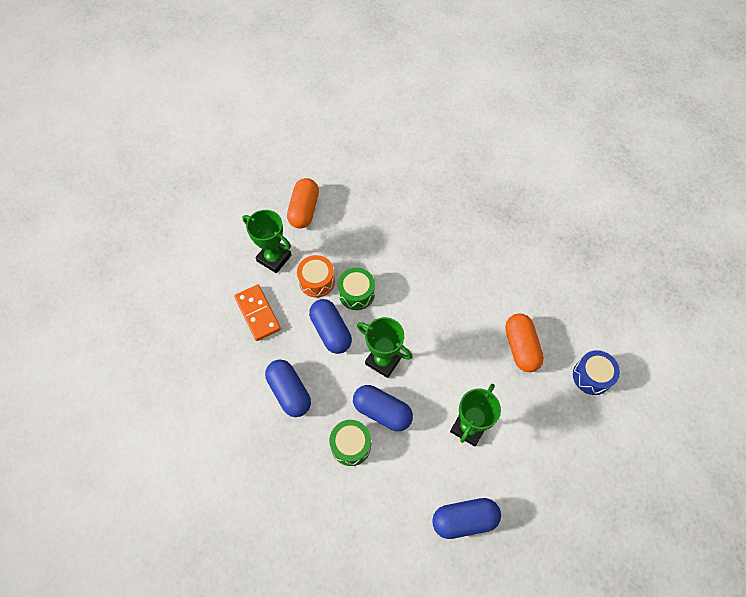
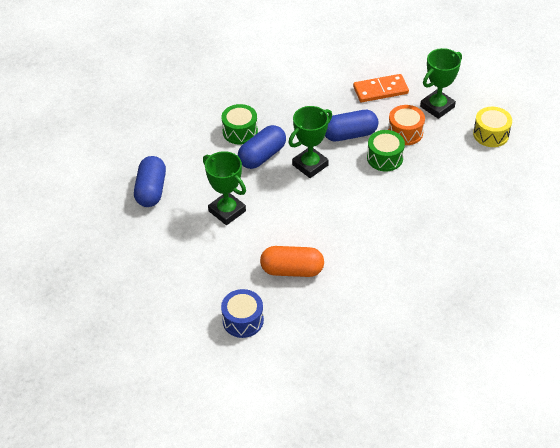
camera: 105 degrees right, 15 degrees down
(289, 392) = (299, 101): blue capsule -> none
(304, 210) = (491, 134): orange capsule -> yellow drum

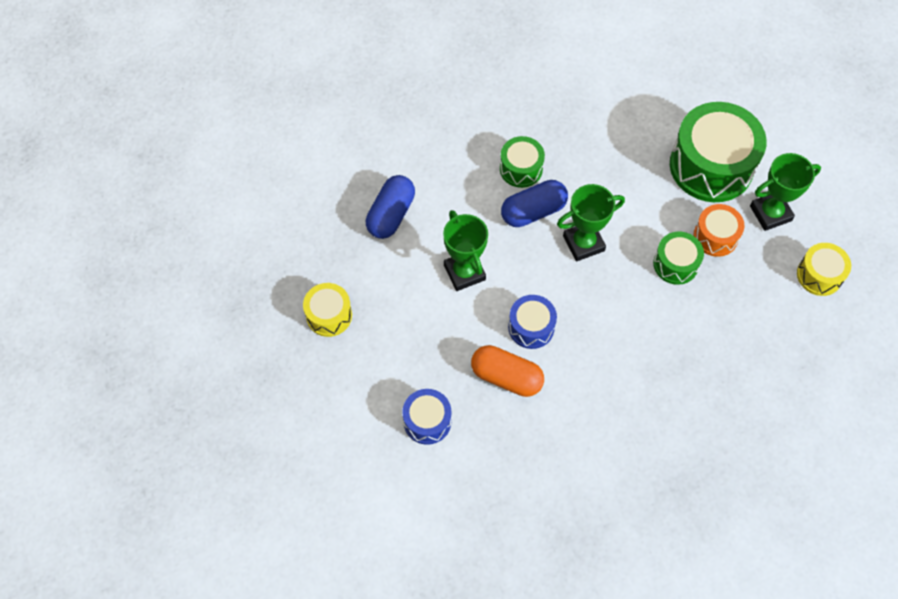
camera: 20 degrees right, 15 degrees up
(130, 273) = (329, 315): none -> yellow drum
(296, 231) = (531, 327): none -> blue drum
(349, 134) = (647, 217): blue capsule -> none
(380, 90) = (711, 166): orange domino -> green drum

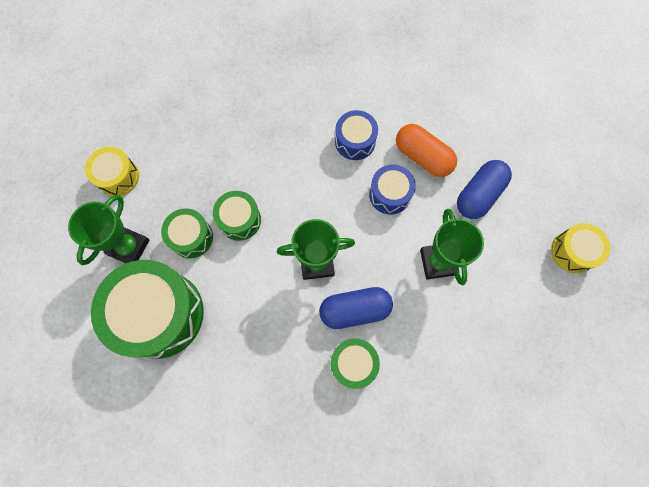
camera: 165 degrees left, 10 degrees up
(391, 214) = (499, 344): blue capsule -> blue capsule (479, 195)
(427, 421) = (497, 138): blue drum -> blue drum (355, 141)
(715, 236) = (191, 237): orange drum -> green drum
(770, 213) = (129, 247): green trophy -> green trophy turned 60 degrees counterclockwise

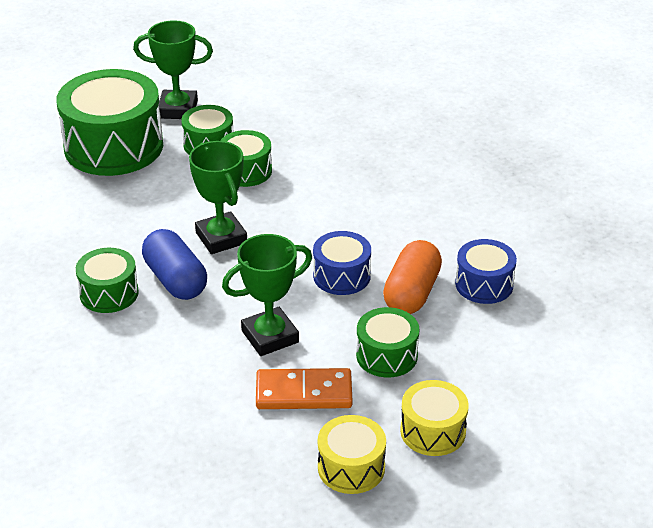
camera: 70 degrees right, 35 degrees down
(118, 177) = (253, 83): yellow drum -> yellow drum (433, 431)
(355, 141) = (398, 232): blue drum -> blue drum (484, 284)
(479, 195) = (386, 355): blue capsule -> green drum
(499, 258) = (304, 392): none -> orange domino

